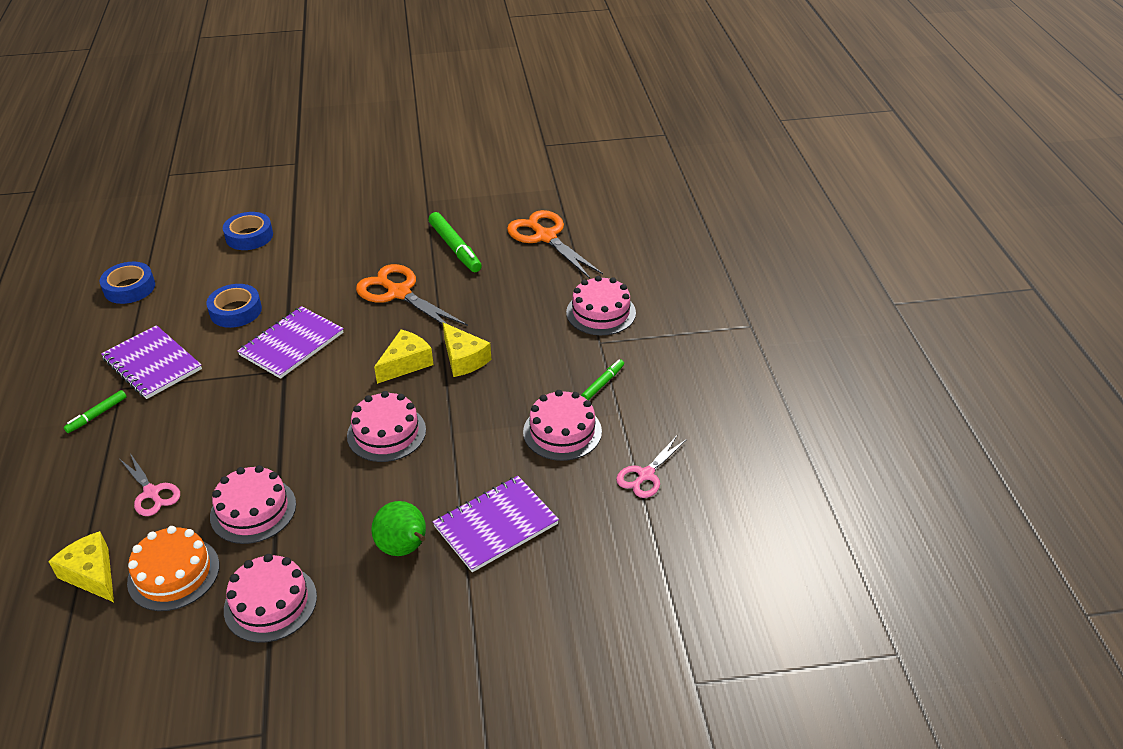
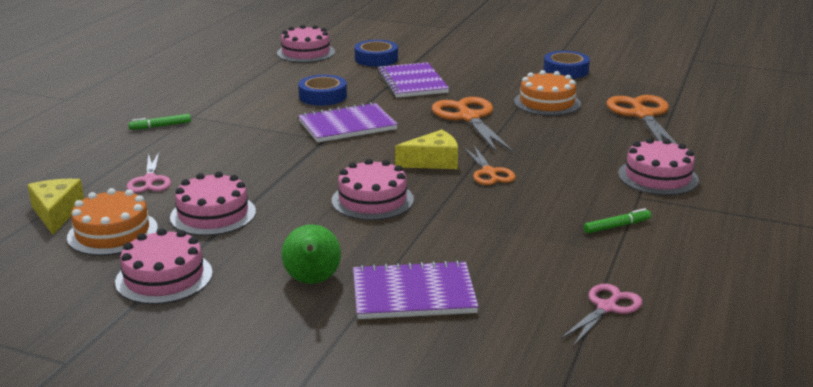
camera: 30 degrees right, 15 degrees down
(129, 288) = (258, 66): blue tape -> blue tape (565, 70)
(152, 364) = (230, 109): purple notebook -> purple notebook (412, 82)
(455, 248) = (547, 102): green marker -> orange cake
(463, 359) = (489, 172): yellow cheese -> orange scissors
(562, 431) = (543, 248): pink cake -> pink cake (306, 52)
(646, 475) = (607, 307): pink scissors -> pink scissors turned 150 degrees clockwise

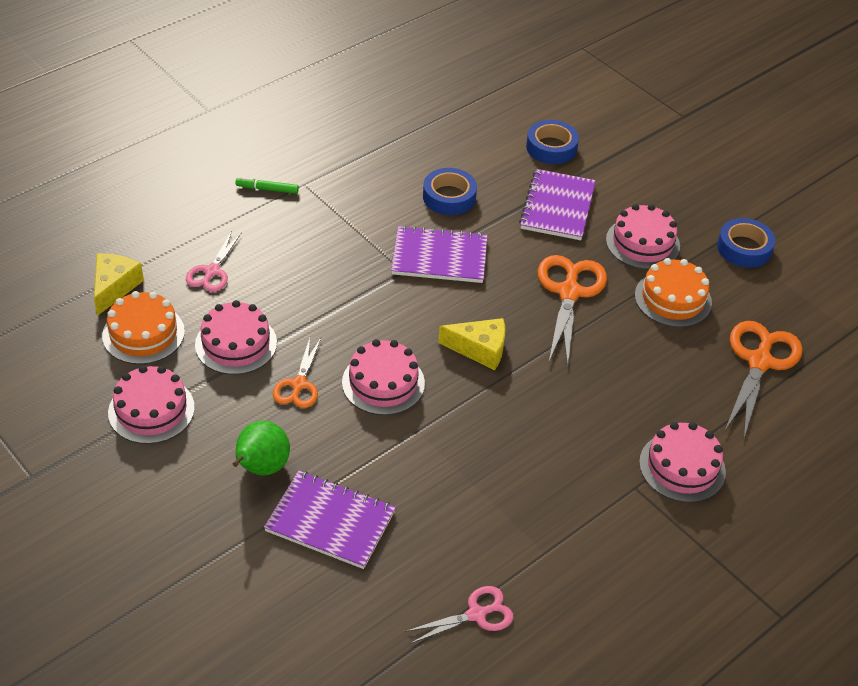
camera: 25 degrees right, 20 degrees up
(306, 52) = (485, 108): pink cake -> pink cake (642, 243)
(489, 172) = (520, 389): orange scissors -> orange scissors (299, 385)
(616, 226) = (576, 518): green marker -> none

